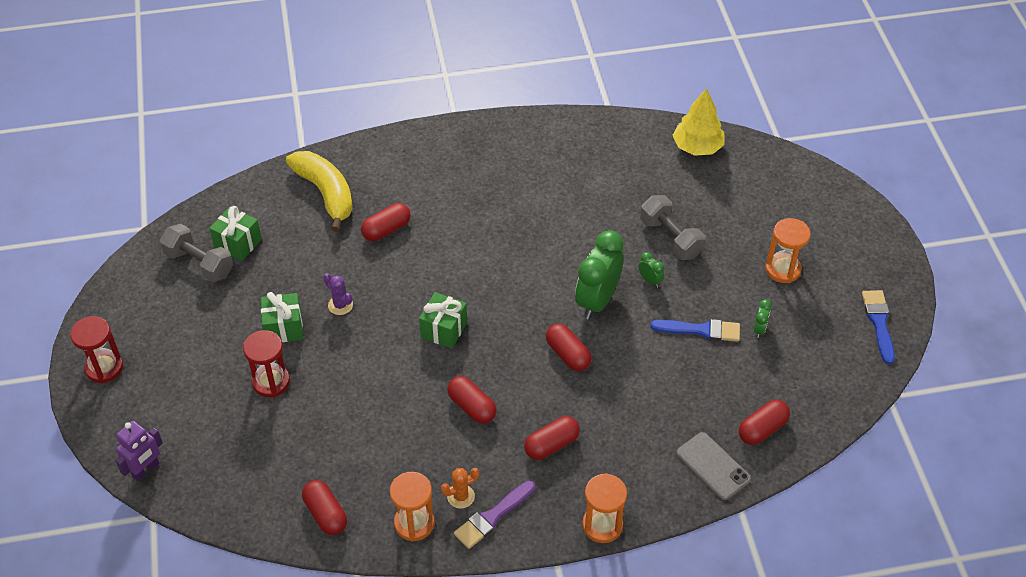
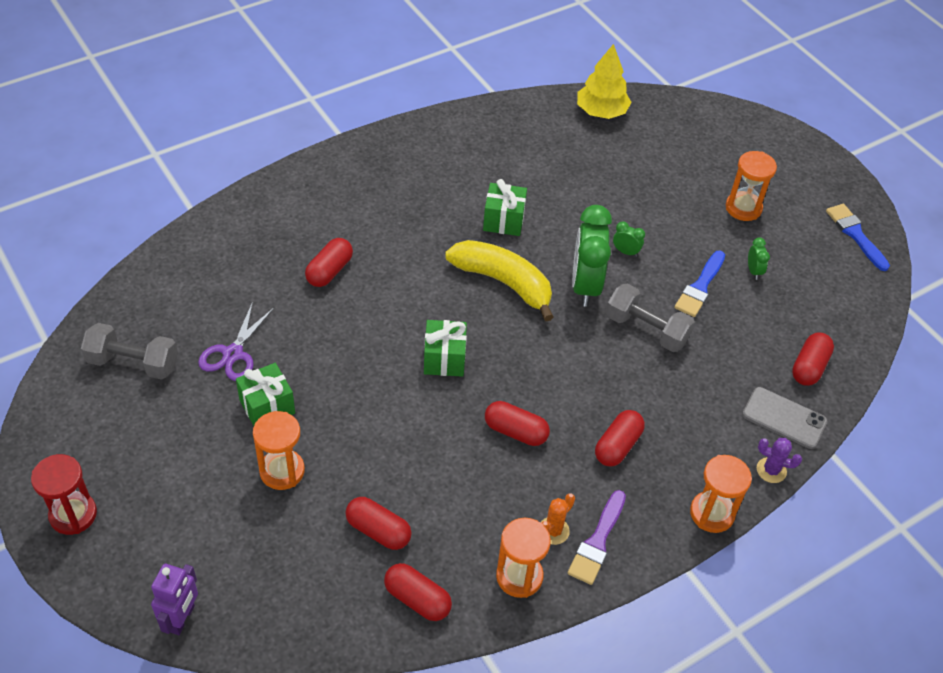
camera: 25 degrees left, 0 degrees up
(238, 243) = (168, 329): green gift -> green gift (503, 220)
(271, 382) = (282, 471): red hourglass -> orange hourglass
(277, 277) = (233, 354): none -> purple scissors
(326, 194) = (243, 250): yellow banana -> yellow banana (504, 283)
(340, 305) = (319, 364): purple cactus -> purple cactus (771, 470)
(568, 354) = (585, 348): red capsule -> red capsule (378, 531)
(670, 238) = (623, 205): grey dumbbell -> grey dumbbell (646, 329)
(701, 330) = (700, 287): blue brush -> blue brush turned 135 degrees clockwise

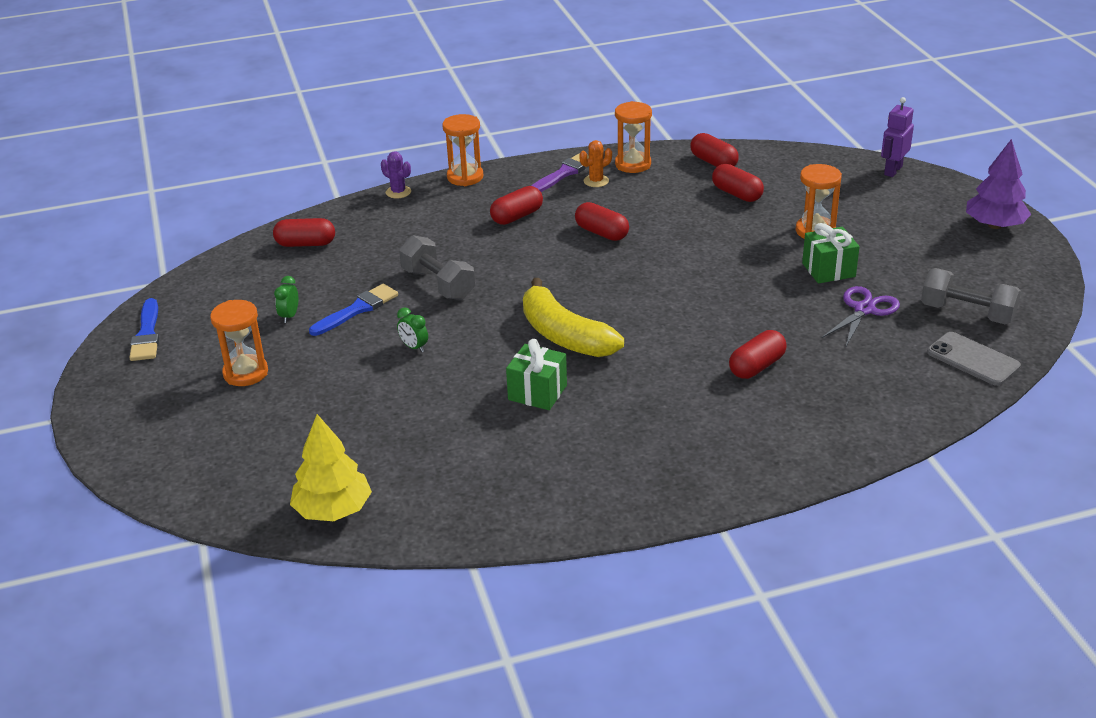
camera: 160 degrees left, 15 degrees down
(73, 514) = (994, 225): red hourglass -> purple tree
(444, 359) = (650, 284): green gift -> none
(585, 286) = (478, 323): green clock -> none
(784, 418) = (360, 217): grey phone -> grey phone (973, 359)
(809, 367) = (306, 244): red capsule -> red capsule turned 45 degrees clockwise

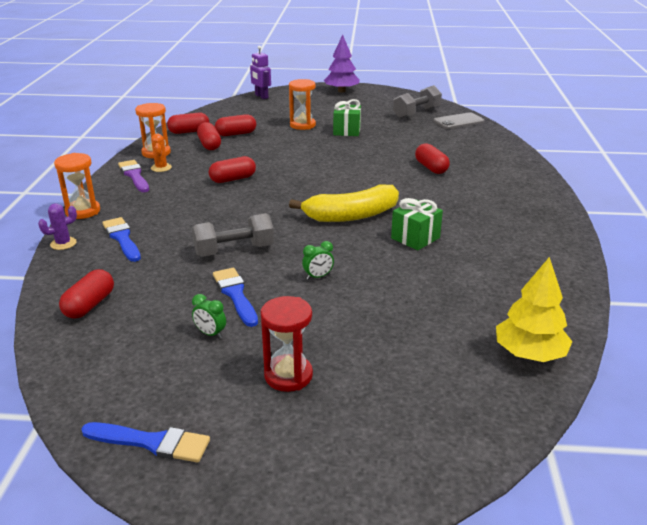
camera: 70 degrees left, 5 degrees down
(245, 373) = (288, 375): orange hourglass -> red hourglass
(425, 216) = (122, 238): none -> blue brush
(517, 216) = (172, 203): red capsule -> red capsule (209, 145)
(864, 310) = (394, 132): purple scissors -> none

